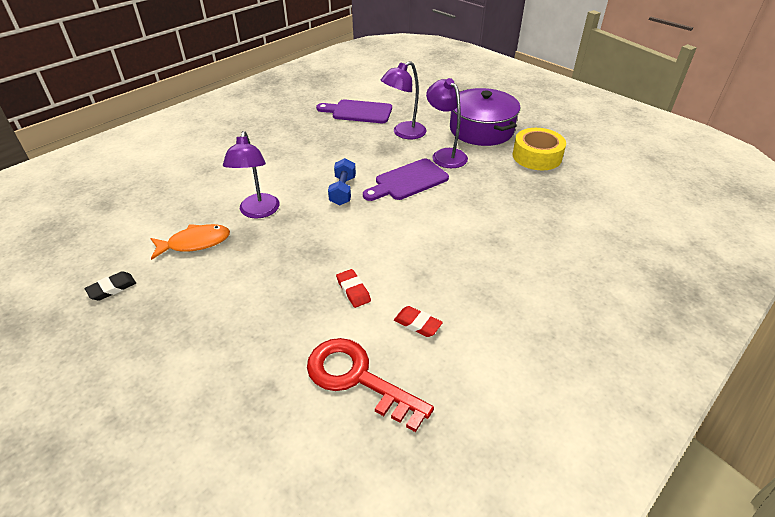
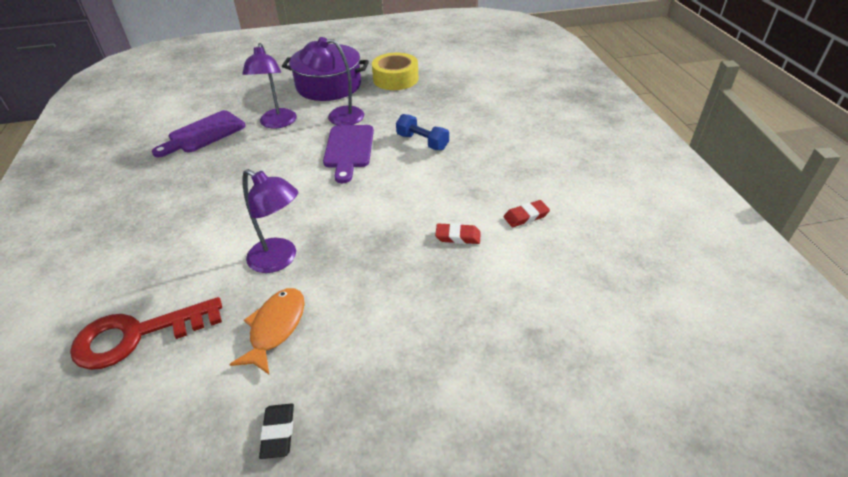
camera: 55 degrees left, 0 degrees up
(343, 191) = (316, 191): blue dumbbell -> blue dumbbell (422, 142)
(358, 379) = (560, 272): red key -> red key (137, 335)

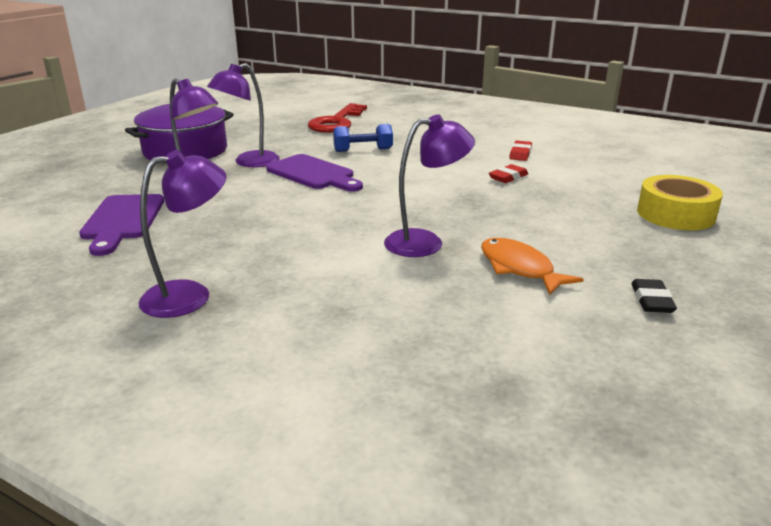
camera: 50 degrees left, 15 degrees down
(129, 213) = (190, 295): none -> purple lamp
(137, 335) = (431, 337): red key -> red key (337, 122)
(278, 432) = (652, 300): black eraser -> black eraser turned 60 degrees clockwise
(395, 79) = (244, 129): yellow tape -> yellow tape (675, 214)

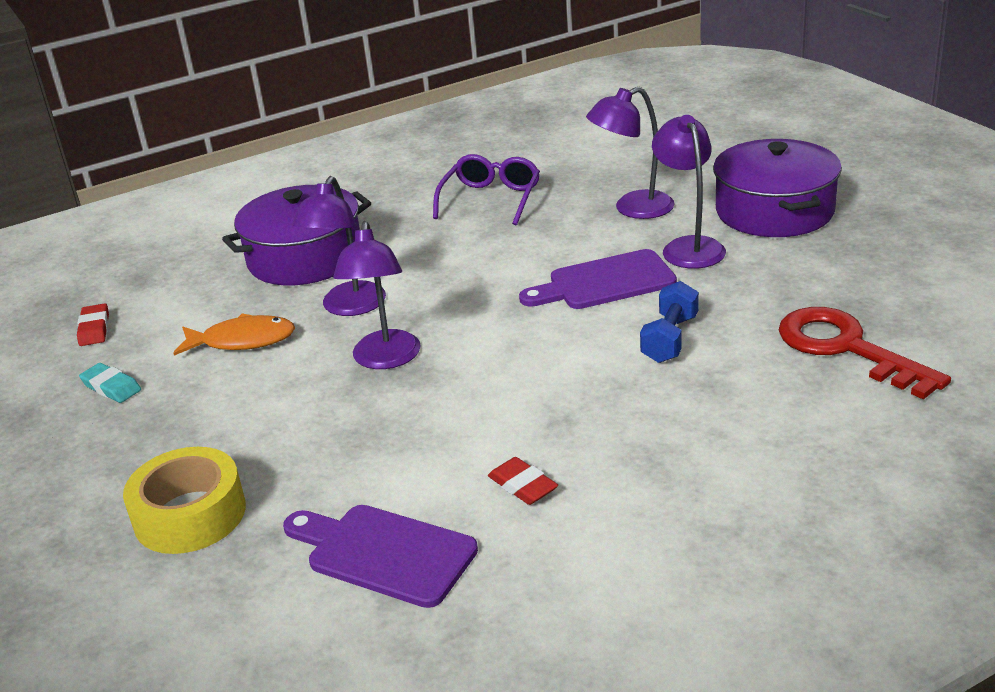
camera: 125 degrees right, 5 degrees up
(123, 220) = (570, 171): purple cutting board -> purple cutting board (383, 553)
(190, 295) = (393, 191): purple lamp -> purple lamp (385, 359)
(195, 239) = (491, 199): none -> purple glasses
(366, 293) = (305, 257): none -> purple pot
(508, 177) = (445, 429): red eraser -> red eraser (94, 329)
(652, 300) = (111, 387): black eraser -> turquoise eraser

